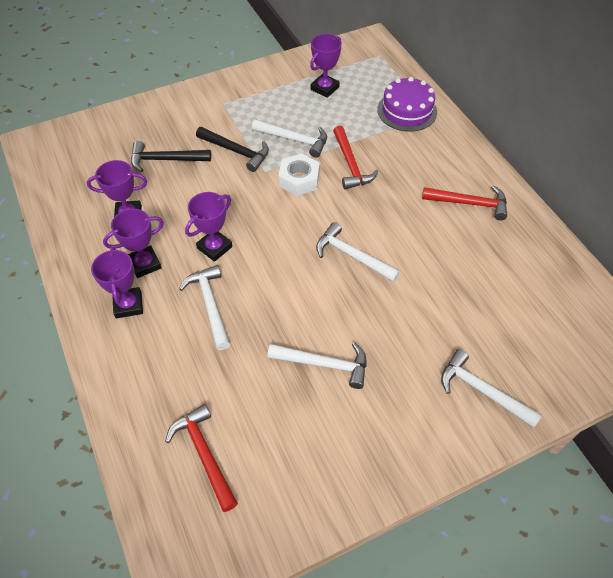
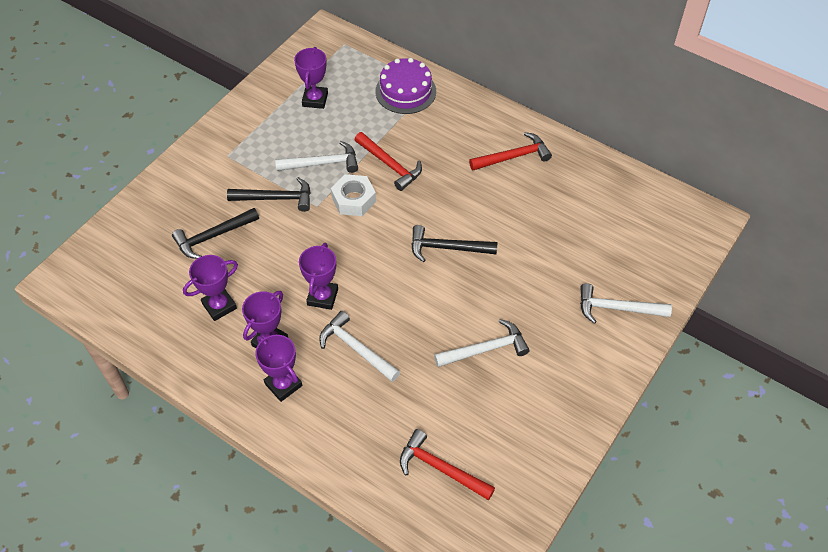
camera: 30 degrees left, 0 degrees up
(352, 256) = (447, 248): white hammer -> black hammer

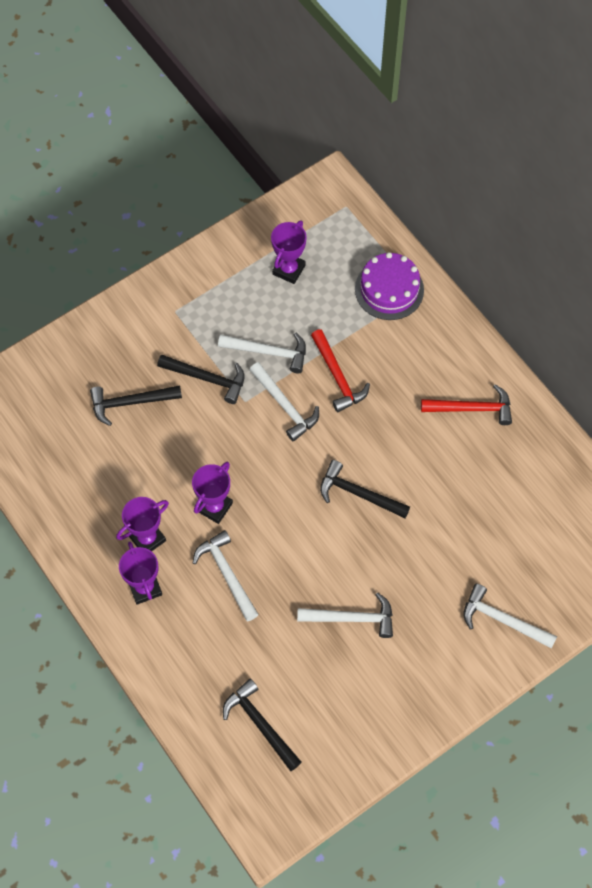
camera: 20 degrees right, 10 degrees up
(219, 306) = (112, 483): purple trophy -> none
(354, 199) = (285, 406): white nut -> white hammer
(440, 468) = (260, 723): red hammer -> black hammer

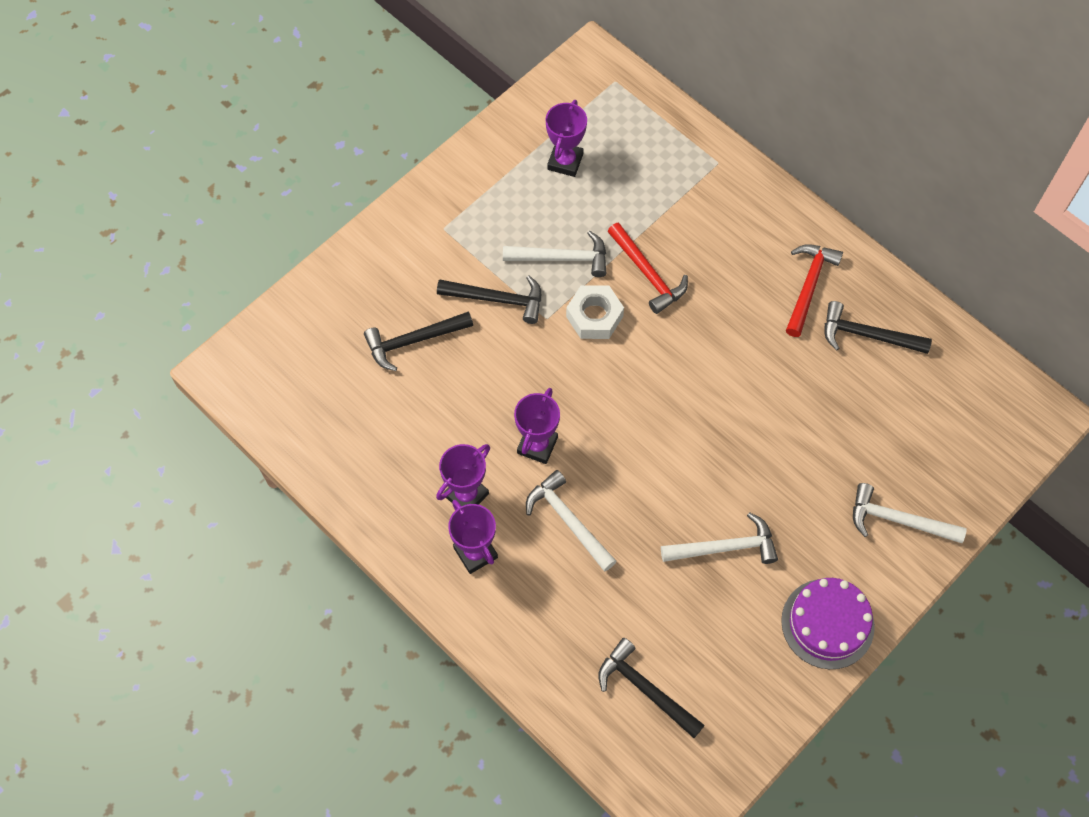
camera: 10 degrees left, 0 degrees up
(285, 406) = (594, 316): white hammer -> white nut
(358, 493) = (701, 403): black hammer -> black hammer (867, 335)
(389, 289) = (685, 166): purple cake -> purple cake (827, 623)
(472, 409) = (809, 286): red hammer -> red hammer turned 60 degrees counterclockwise

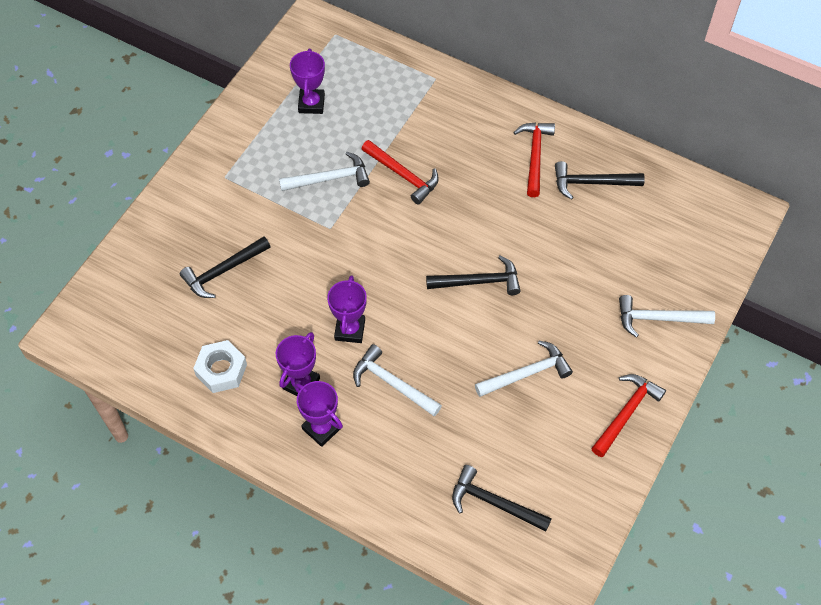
camera: 15 degrees left, 5 degrees down
(497, 299) = (285, 222): black hammer -> black hammer (479, 282)
(594, 316) = (369, 218): white nut -> white nut (221, 370)
(827, 623) = (626, 413): purple cake -> red hammer

